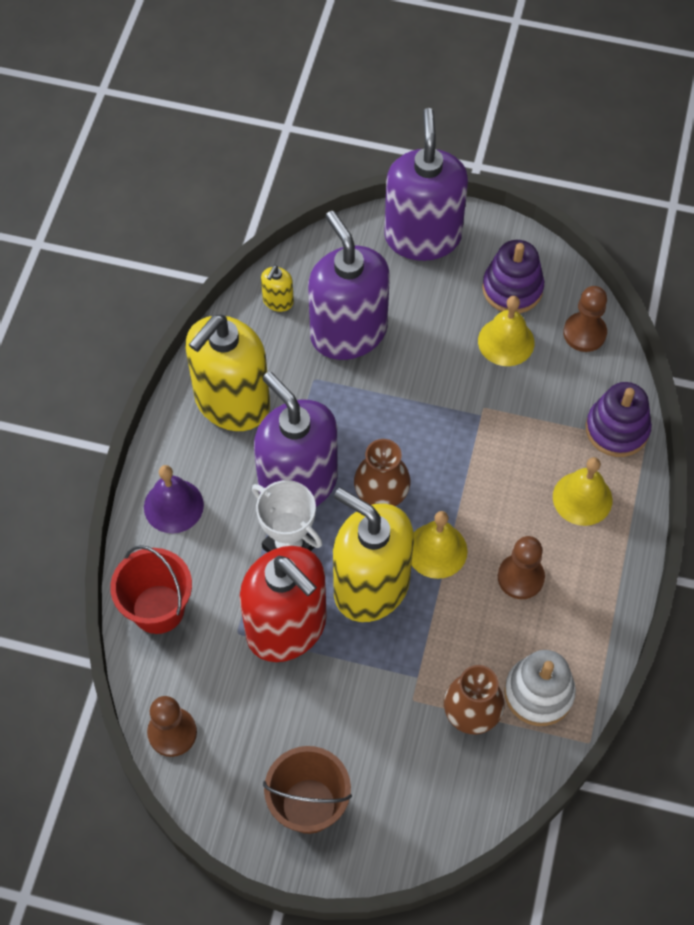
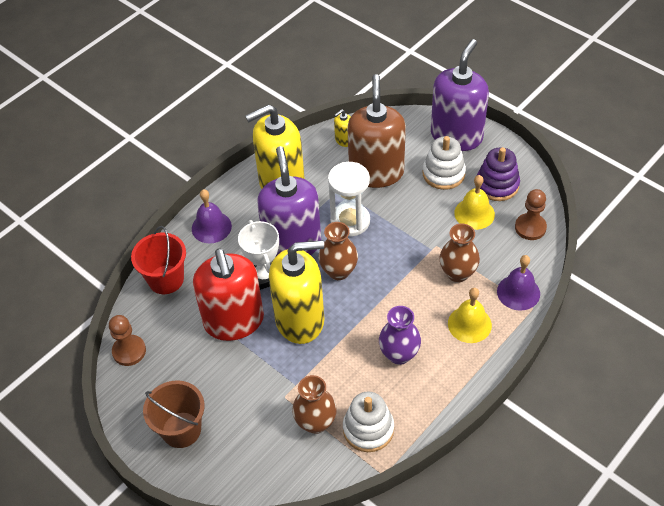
camera: 30 degrees right, 10 degrees down
(348, 333) = (376, 172): purple soap dispenser -> brown soap dispenser
(354, 418) = (350, 221): none -> white hourglass
(371, 586) = (300, 320): yellow soap dispenser -> yellow soap dispenser turned 105 degrees clockwise
(436, 299) = (443, 173): none -> white stacking toy
(437, 550) = (354, 316): yellow bell -> none
(520, 577) = (399, 354): brown pawn -> purple vase
(531, 435) = (457, 273): none -> brown vase
(617, 429) = (518, 292): purple stacking toy -> purple bell

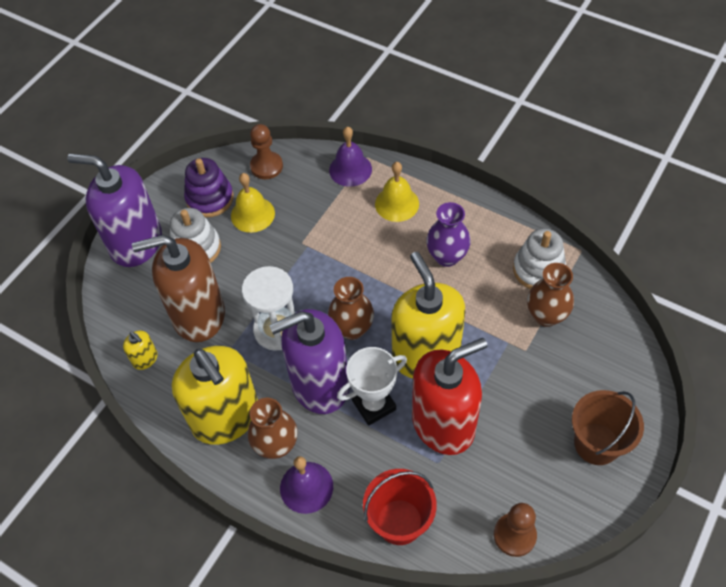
camera: 100 degrees left, 5 degrees up
(457, 273) = (335, 220): brown vase -> brown vase (276, 445)

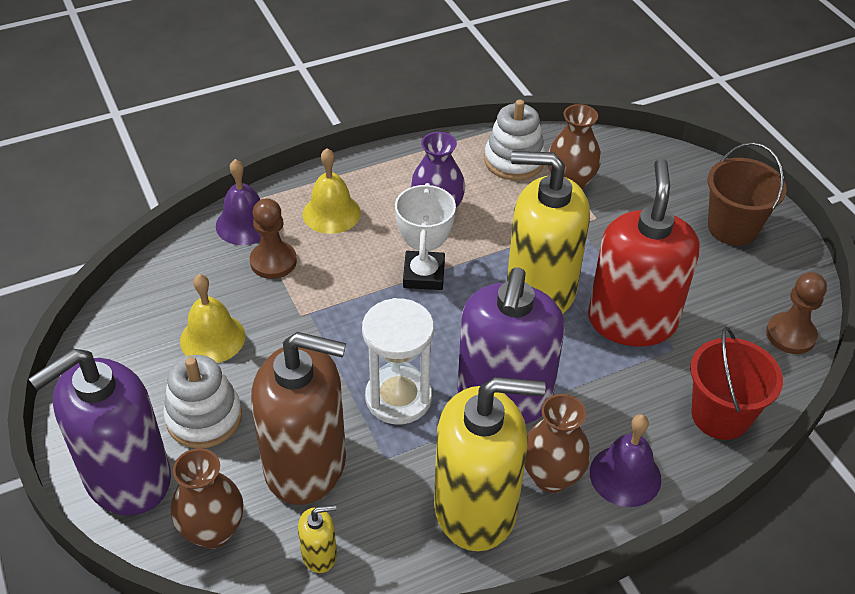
camera: 60 degrees left, 10 degrees down
(198, 315) = (306, 464): brown soap dispenser -> brown soap dispenser turned 105 degrees counterclockwise
(210, 198) = (143, 367): purple stacking toy -> none
(266, 166) = (157, 290): brown pawn -> brown pawn (273, 261)
(352, 329) = (456, 332): brown vase -> brown vase (213, 531)
(374, 405) = (567, 364): white trophy -> white trophy (424, 275)

